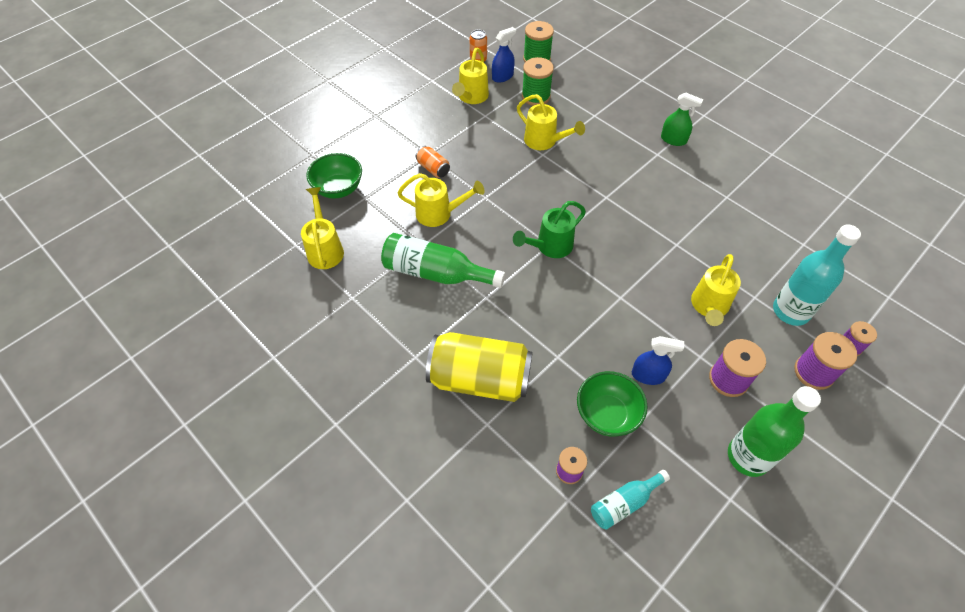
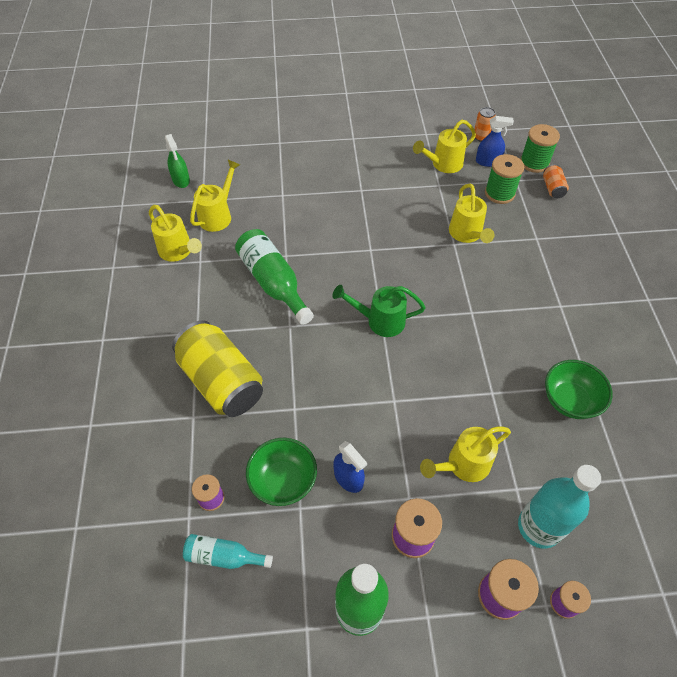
camera: 40 degrees right, 0 degrees up
(338, 189) = (271, 177): green bowl -> green bowl (569, 400)
(433, 169) = (353, 203): orange can -> orange can (552, 188)
(439, 214) = (322, 240): yellow watering can -> yellow watering can (178, 251)
(673, 140) = (591, 303): green spray bottle -> green spray bottle (181, 180)

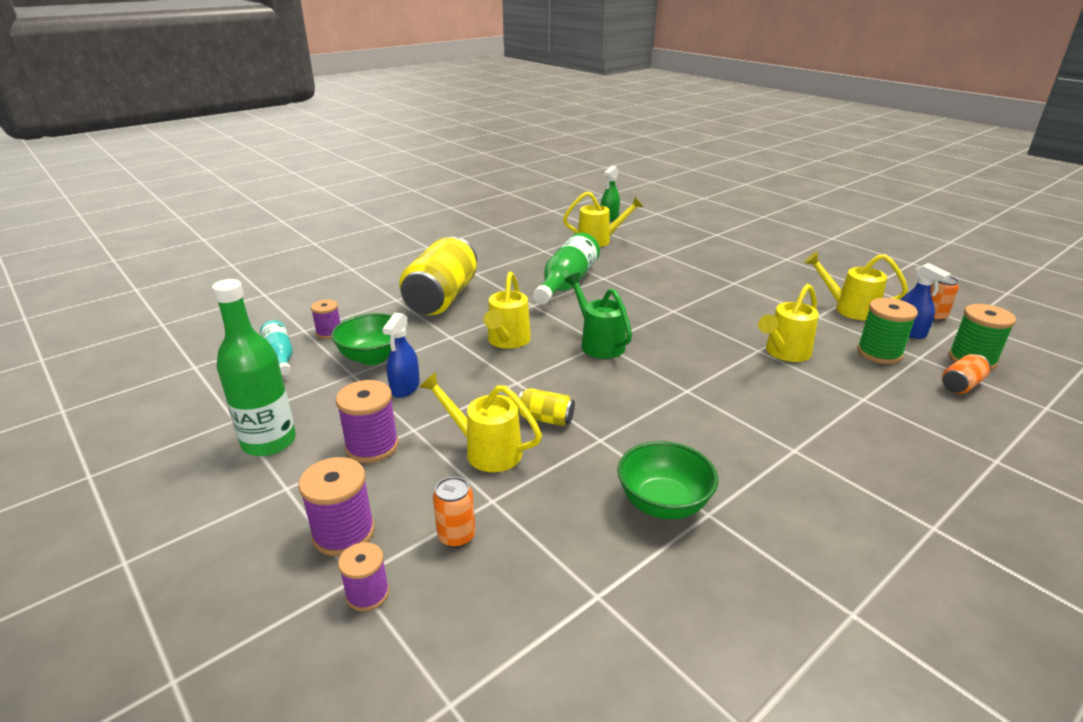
camera: 55 degrees right, 25 degrees down
(178, 251) = (541, 240): yellow watering can -> yellow watering can (507, 341)
(450, 409) = (545, 419): none -> yellow can
(539, 527) = (456, 536): turquoise bottle -> orange can

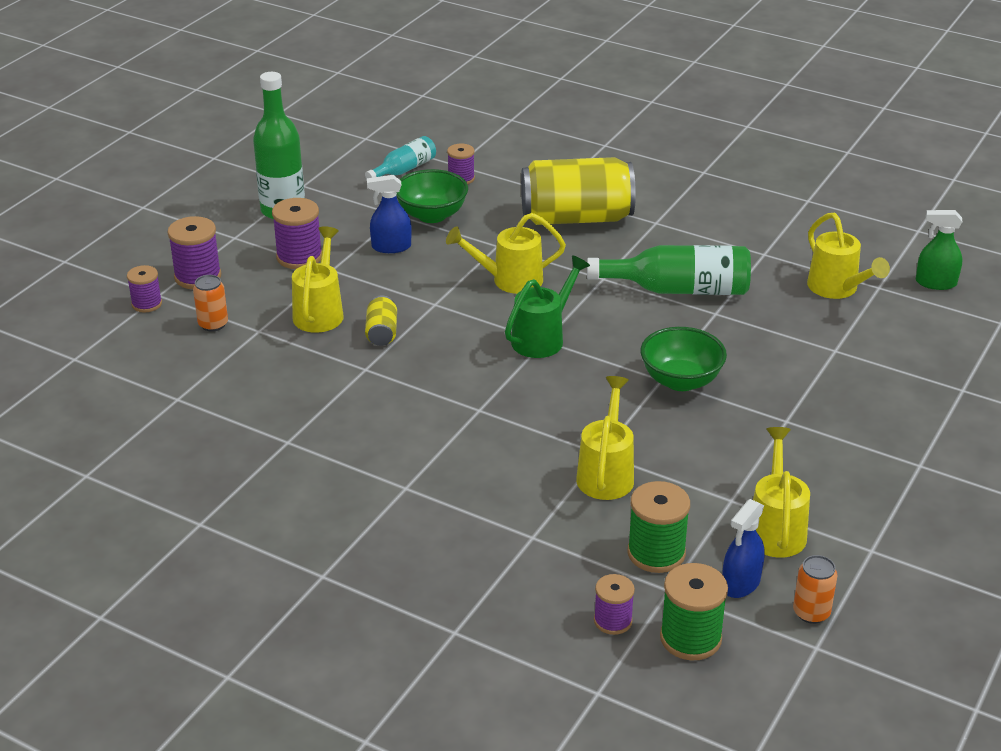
camera: 70 degrees right, 5 degrees up
(663, 504) = (290, 416): green bowl -> green bowl (681, 381)
(784, 353) = (606, 474): yellow watering can -> yellow watering can turned 75 degrees clockwise
(961, 385) = (613, 621): orange can -> purple spool

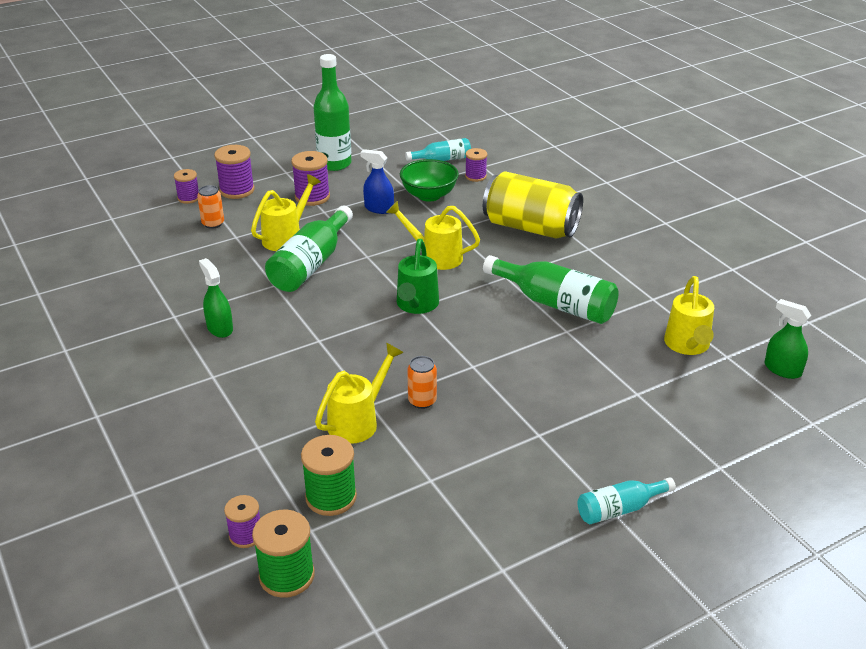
camera: 30 degrees right, 0 degrees up
(356, 436) = (220, 328): none -> green spray bottle
(381, 333) = (311, 264): yellow can -> green bottle
(542, 338) = (416, 305): green watering can -> green watering can turned 120 degrees clockwise
(681, 381) = (486, 372): green bowl -> none
(740, 583) = (369, 550): blue spray bottle -> none
(775, 529) = (441, 518): yellow watering can -> none
(811, 613) = (400, 599): orange can -> orange can (422, 401)
(917, 458) = (619, 509): none -> turquoise bottle

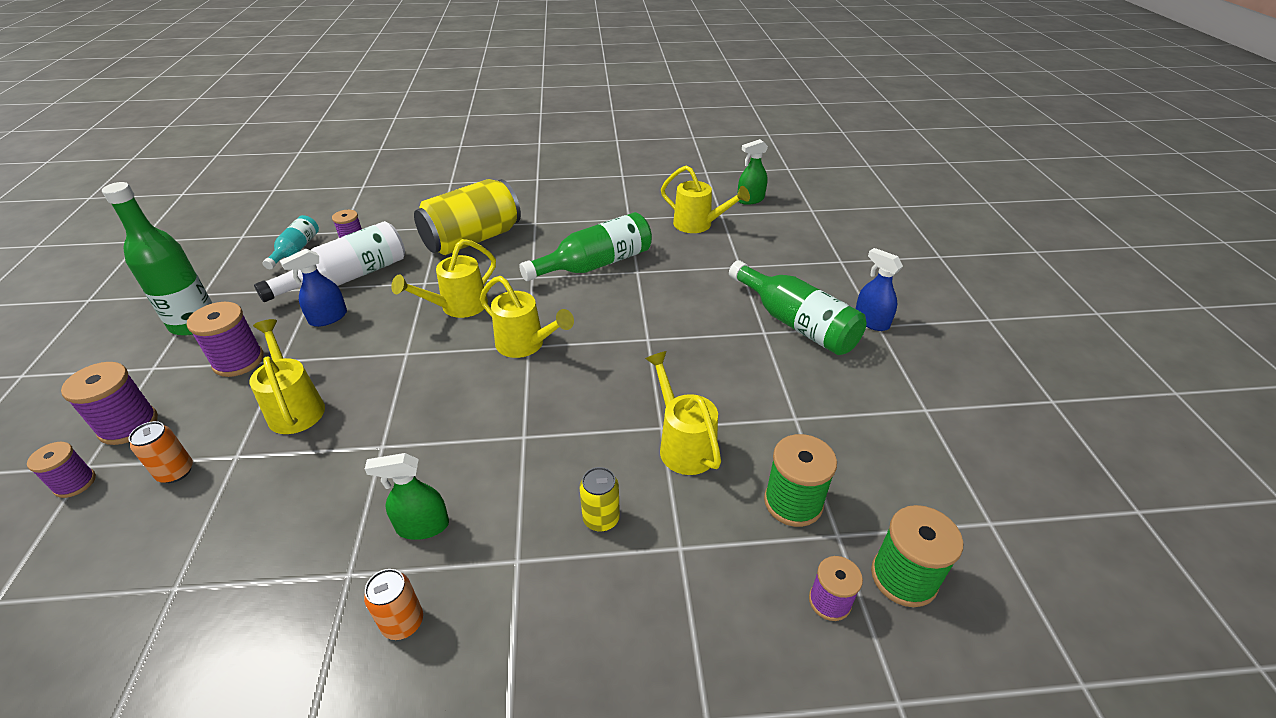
camera: 65 degrees left, 5 degrees up
(263, 401) = (601, 519): none -> yellow can
(311, 264) = (374, 401): green bottle -> green bottle (796, 323)
(416, 305) = (525, 345): green watering can -> yellow watering can
(422, 401) = (678, 388): orange can -> orange can (403, 622)
(429, 195) = (348, 278): green bowl -> white bottle
(619, 509) = (871, 321): turquoise bottle -> blue spray bottle

